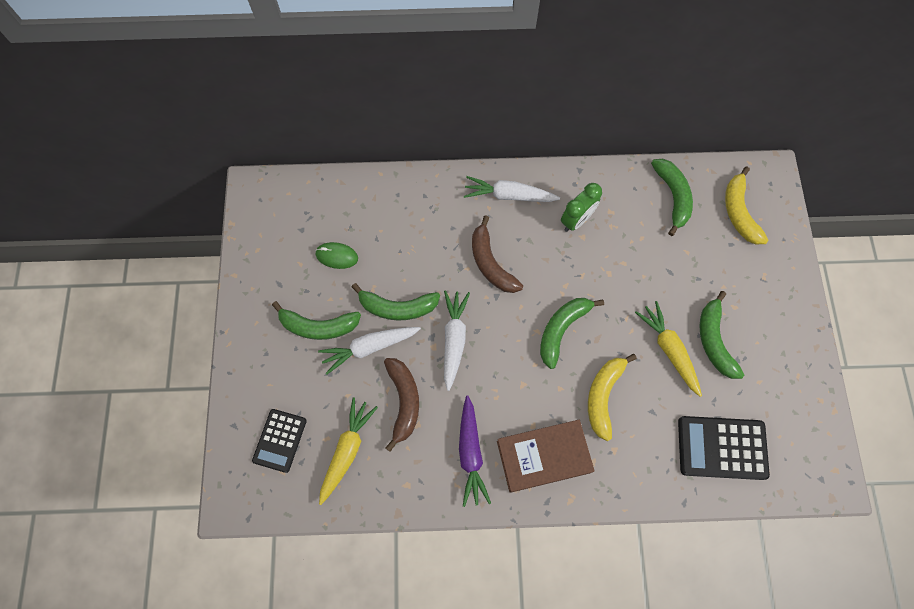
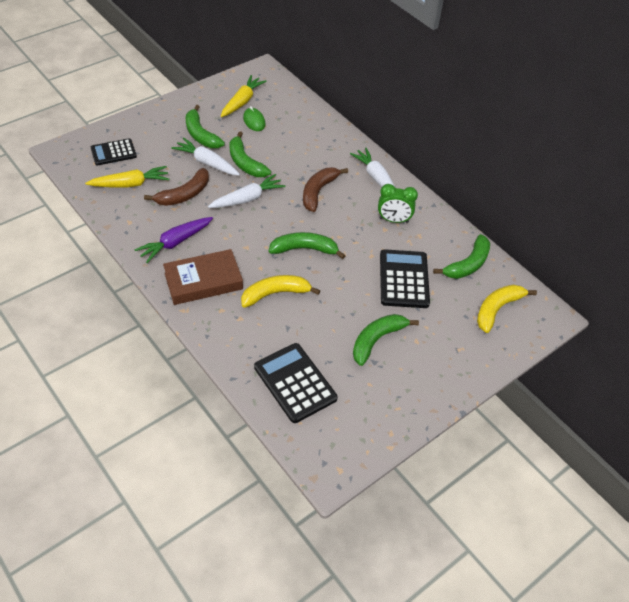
camera: 50 degrees right, 20 degrees down
(543, 456) = (203, 281): brown book -> brown book turned 60 degrees counterclockwise
(656, 265) = (404, 279): none -> black calculator
(669, 350) = (344, 316): yellow carrot -> yellow carrot (242, 102)

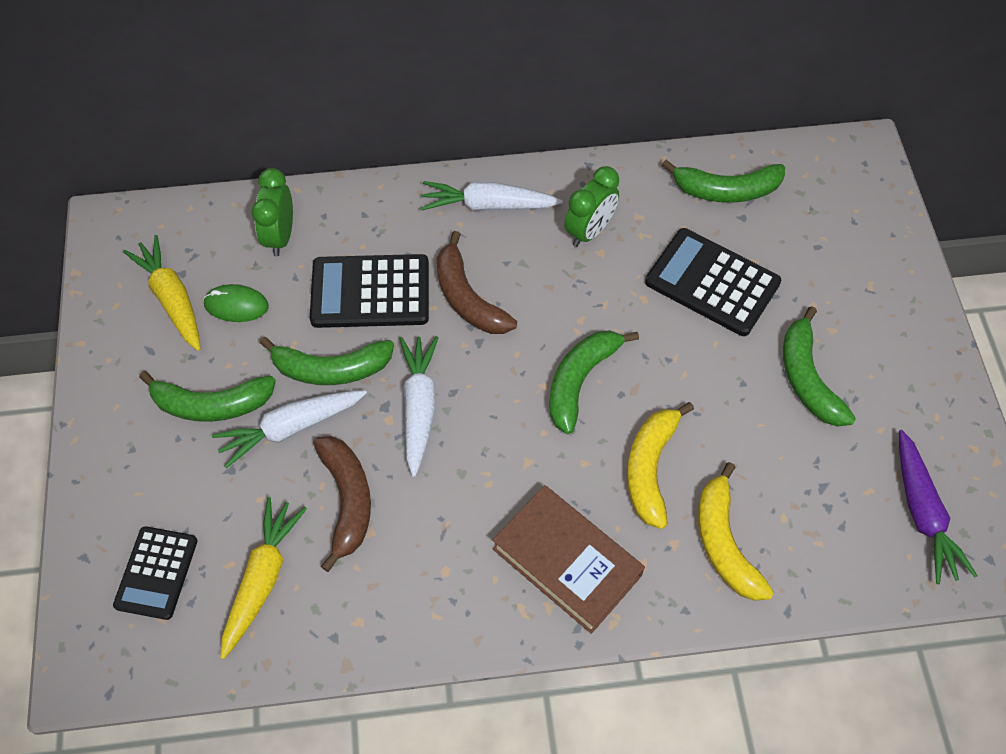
camera: 55 degrees left, 10 degrees up
(175, 242) = (454, 567): purple carrot -> purple carrot (922, 513)
(203, 281) = (566, 562): brown book -> brown book turned 60 degrees counterclockwise
(295, 383) = (835, 527): black calculator -> black calculator (370, 292)
(300, 119) = (280, 236): none -> green clock
(467, 264) = (726, 190): green banana -> green banana turned 105 degrees clockwise
(497, 309) = (824, 204): yellow banana -> yellow banana (724, 543)

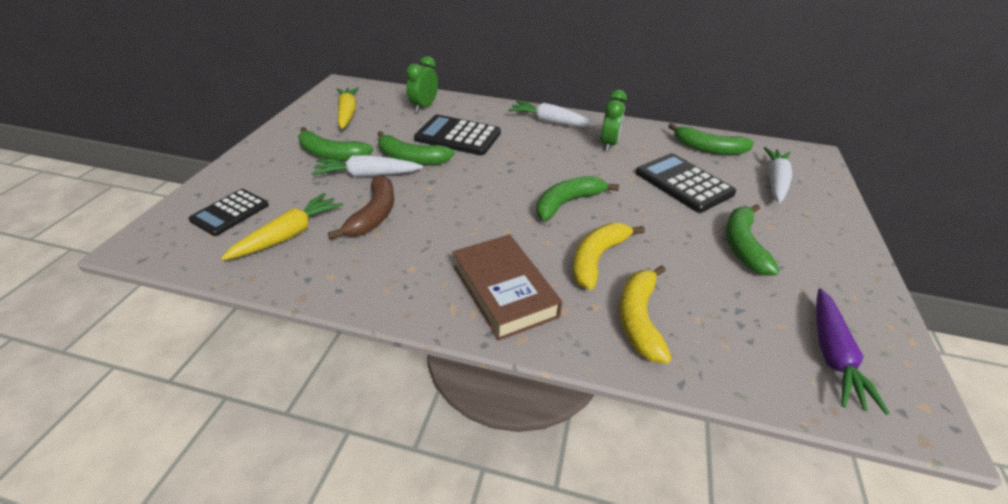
camera: 20 degrees right, 20 degrees down
(236, 305) = (379, 123): green mouse -> none
(419, 407) = (452, 187): white carrot -> white carrot (775, 181)
(468, 298) = (515, 152): brown banana -> none
(589, 231) = (608, 144): green clock -> green clock turned 45 degrees counterclockwise

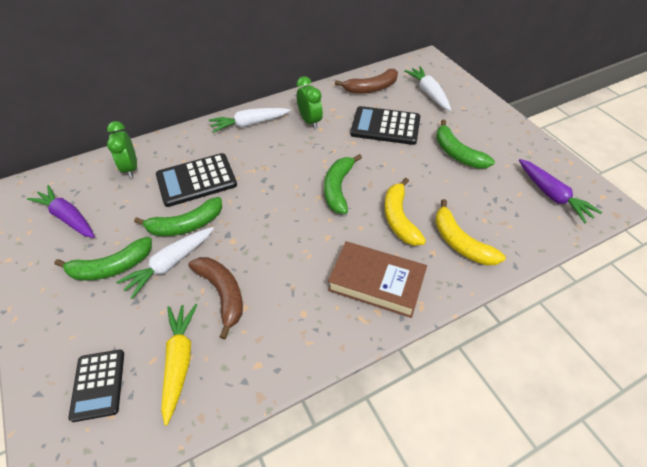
camera: 40 degrees left, 10 degrees up
(347, 114) = (68, 218): yellow carrot -> purple carrot
(708, 149) = (371, 88): green banana -> brown banana

